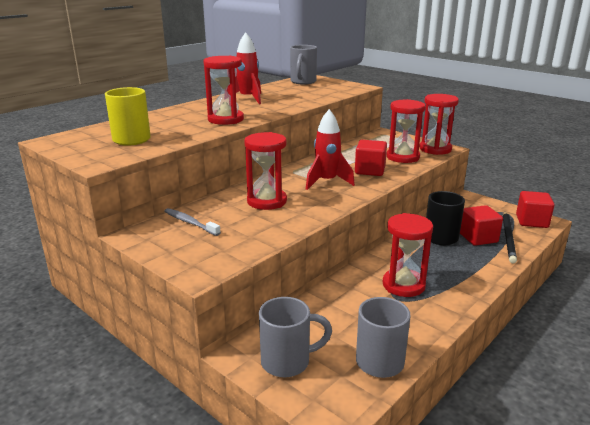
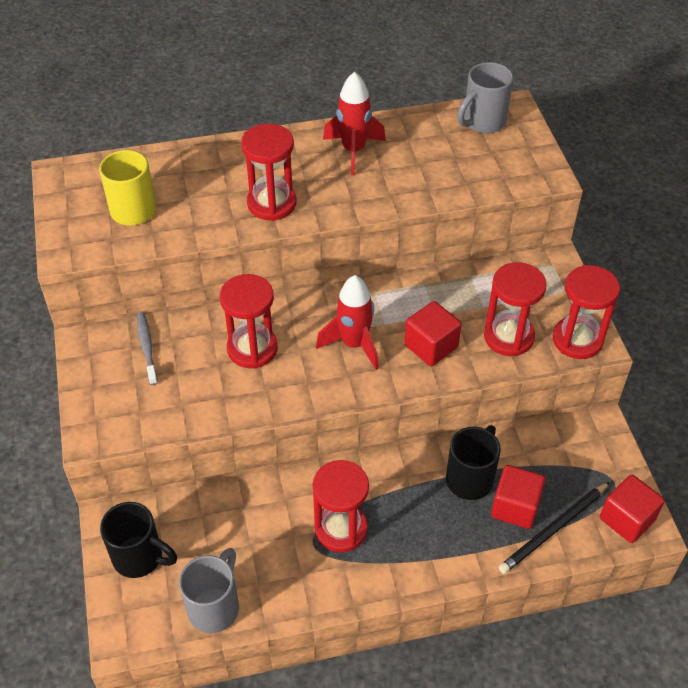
camera: 35 degrees right, 25 degrees up
(288, 362) = (140, 557): grey mug -> black mug

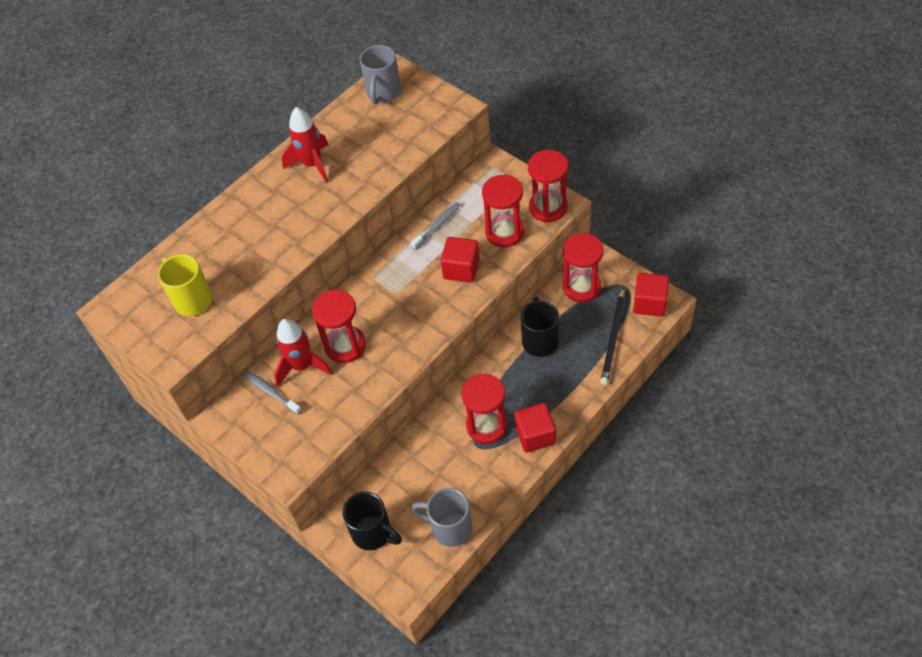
camera: 30 degrees left, 5 degrees up
(140, 557) = (373, 533): black mug -> black mug turned 45 degrees clockwise
(215, 607) = (449, 527): grey mug -> grey mug turned 60 degrees counterclockwise
(272, 203) = (289, 236): red hourglass -> red hourglass (581, 287)
(354, 344) = (410, 299): red rocket -> red rocket (302, 366)
(444, 288) = (437, 225): none -> grey toothbrush
(515, 507) = (580, 340): red cube -> red cube (535, 435)

